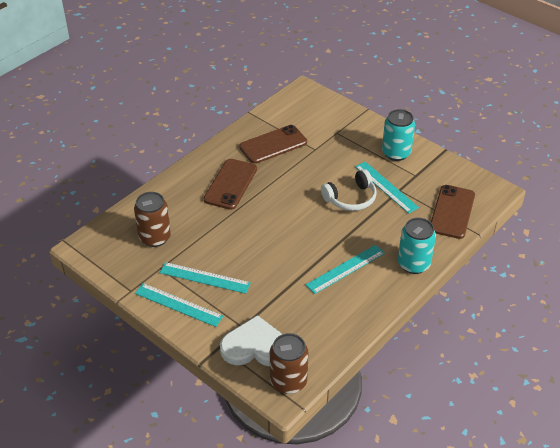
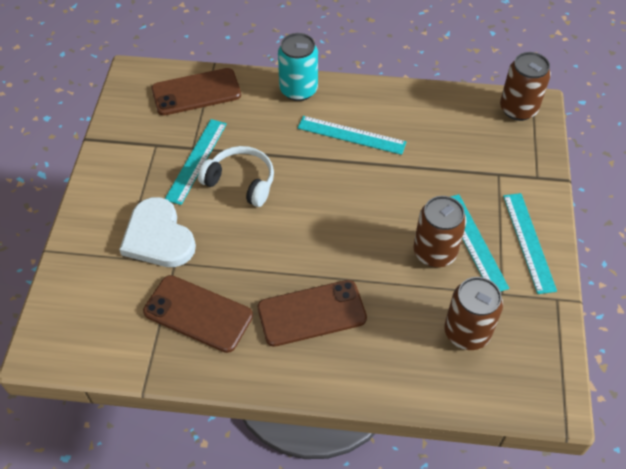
camera: 125 degrees left, 10 degrees up
(216, 255) = (434, 252): none -> brown can
(255, 346) = (509, 151): white heart -> white heart (158, 237)
(396, 153) = (125, 179): turquoise can -> none

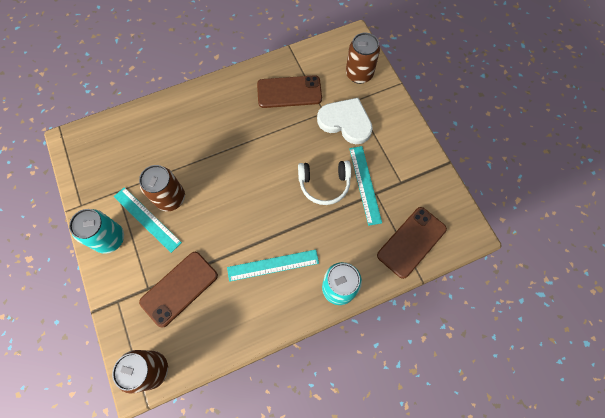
camera: 150 degrees right, 15 degrees up
(311, 313) = (227, 123): brown phone -> brown phone (179, 288)
(467, 332) = (131, 156): brown can -> brown can (359, 74)
(528, 242) = (110, 238): turquoise ruler -> turquoise can

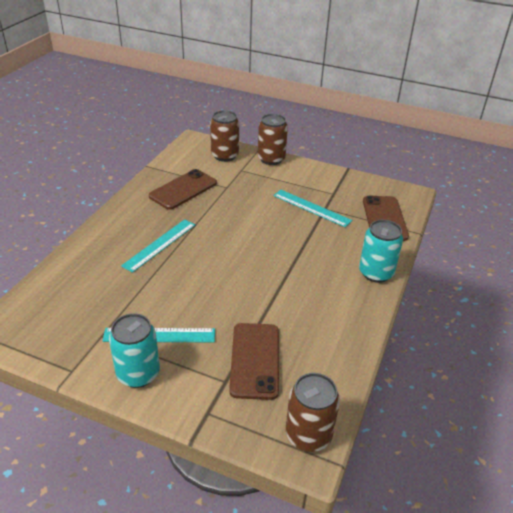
camera: 45 degrees left, 30 degrees down
(170, 198) = (164, 307): brown can -> brown can (271, 159)
(273, 265) = (311, 292): turquoise ruler -> turquoise ruler (160, 245)
(324, 184) = (283, 224): white headphones -> none
(345, 122) = (250, 184): white heart -> none

